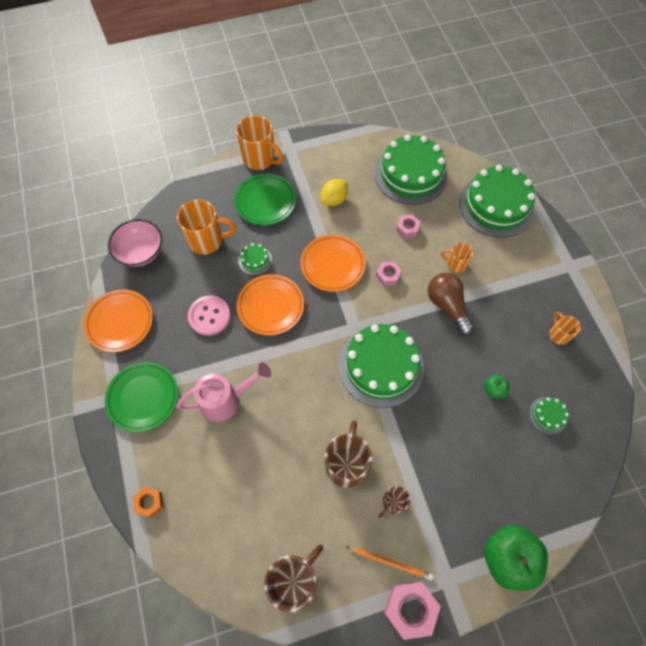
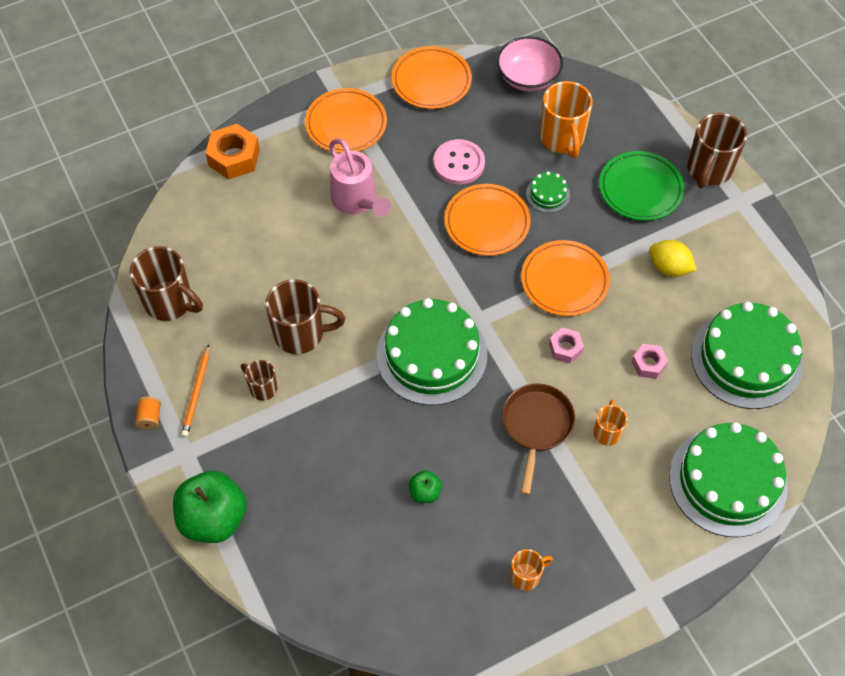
camera: 80 degrees right, 5 degrees down
(143, 397) = (346, 124): green plate -> orange plate
(149, 502) = (234, 157): orange nut -> orange nut, size x1.70
(260, 159) = (708, 170): orange mug -> brown mug
(410, 609) = (150, 418): pink nut -> orange spool
(447, 306) = (536, 426): brown light bulb -> brown pan
(548, 415) = (401, 563): green cake -> none

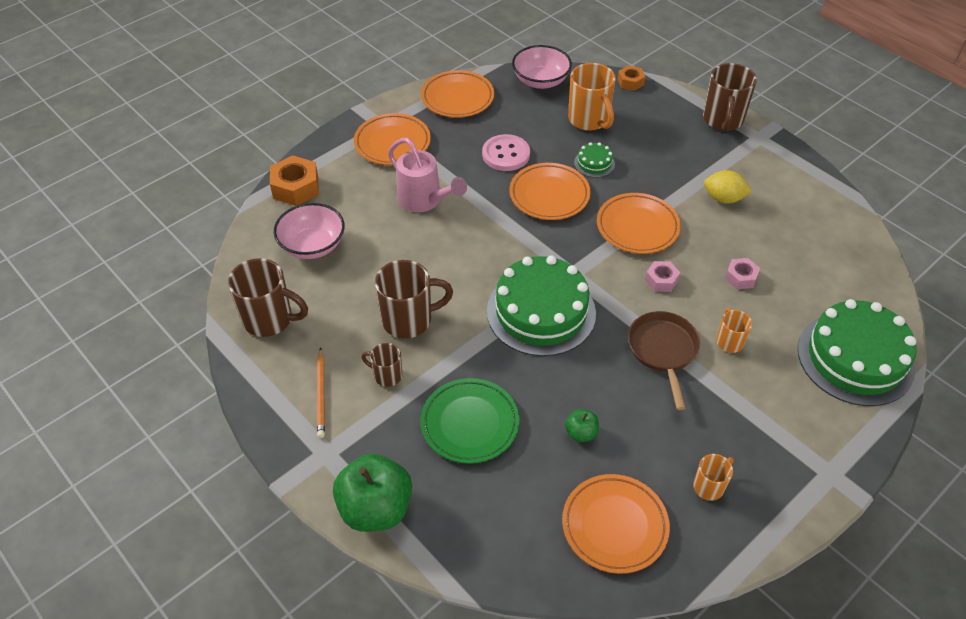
camera: 15 degrees left, 10 degrees down
(150, 418) = (279, 428): orange spool -> none
(232, 229) = (312, 245): none -> pink bowl
(423, 590) = (614, 526): none -> orange plate
(626, 99) = (630, 82): none -> orange nut
(640, 189) = (672, 144): green plate -> green plate (470, 423)
(746, 359) = (823, 255): green cake -> none

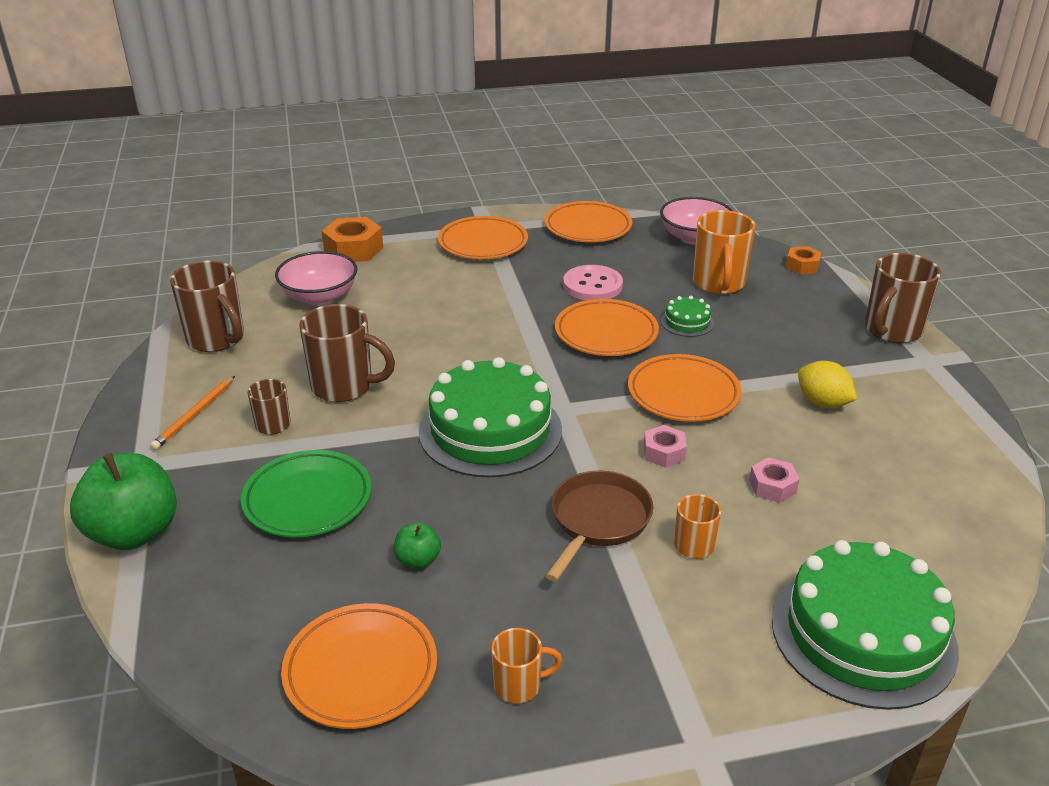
camera: 30 degrees right, 15 degrees down
(424, 200) = (465, 296): pink watering can -> none

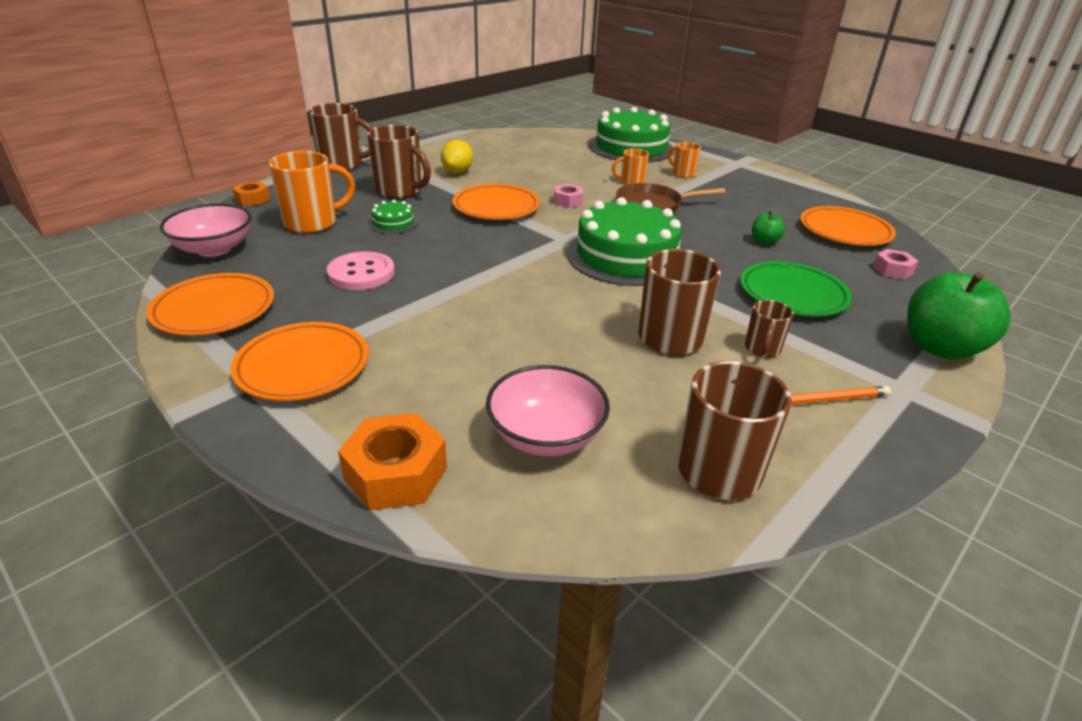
camera: 125 degrees left, 0 degrees up
(519, 685) = (779, 198): orange mug -> orange mug (682, 174)
(606, 333) = (444, 248): orange plate -> none
(772, 486) = (557, 173): pink nut -> pink nut (892, 270)
(776, 346) = (400, 191): none -> brown mug

